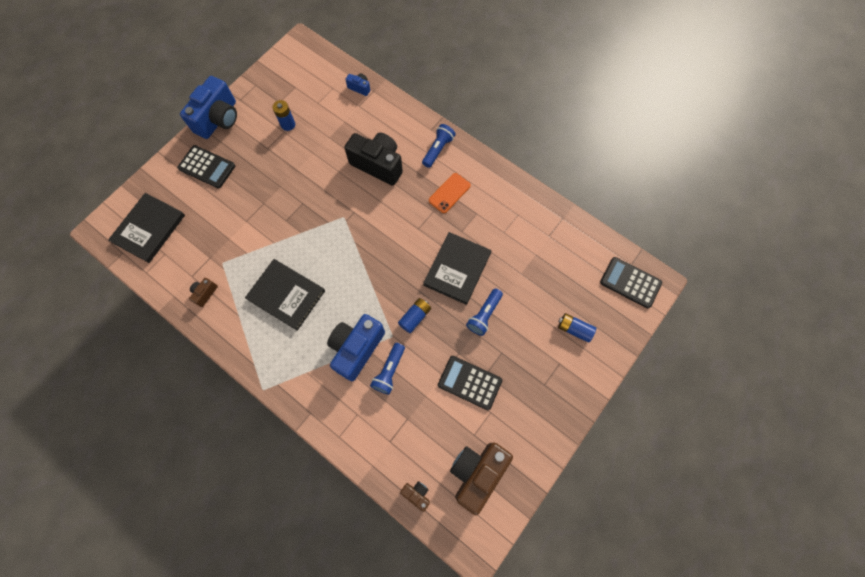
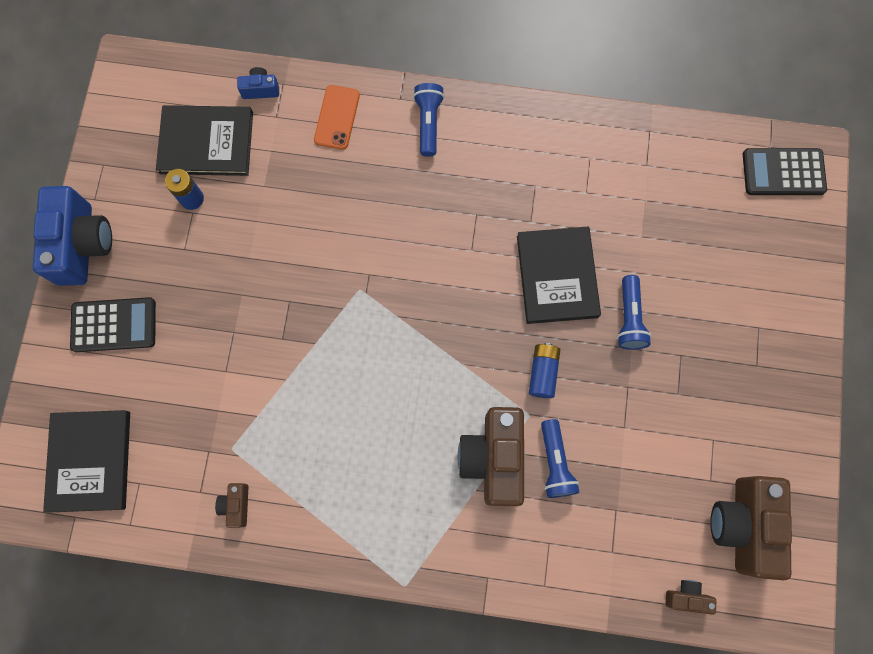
camera: 30 degrees left, 5 degrees up
(286, 295) = (352, 442): black book -> black book (206, 143)
(356, 348) = (493, 458): blue camera -> brown camera
(378, 165) = (359, 189): black camera -> none
(449, 193) = (482, 177): orange phone -> orange phone (337, 117)
(469, 382) = (665, 417): black calculator -> none
(574, 329) = (751, 273): blue battery -> none

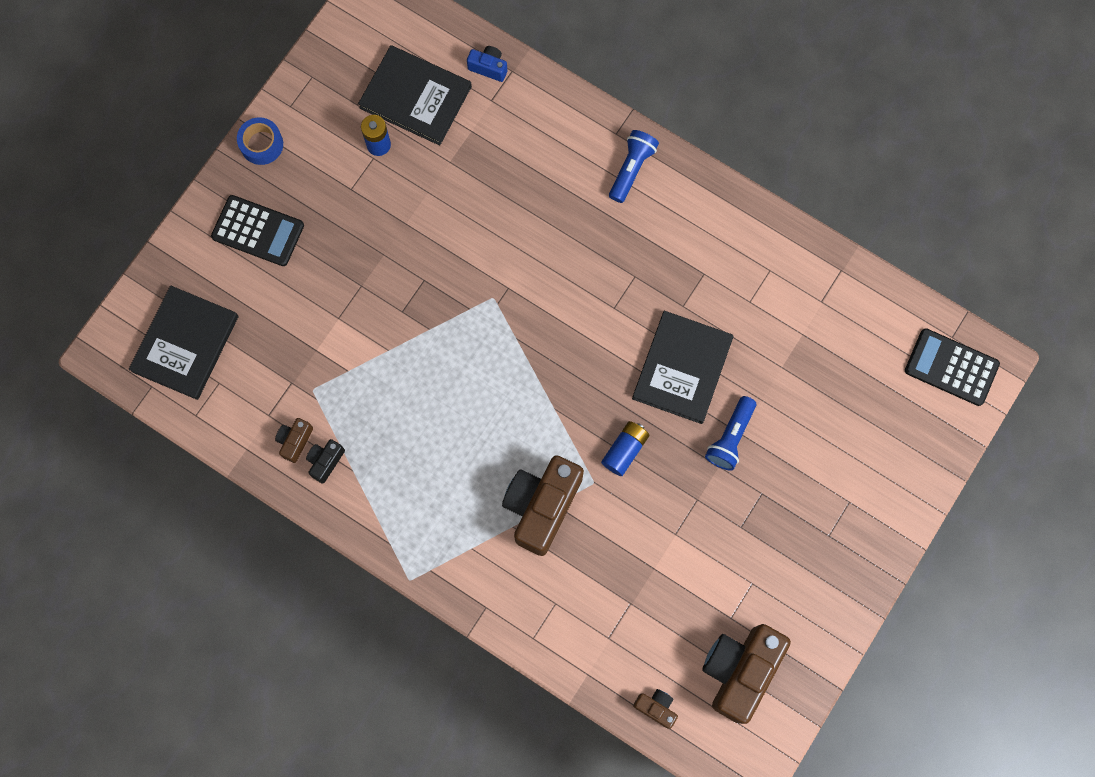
camera: 25 degrees right, 0 degrees up
(82, 244) = (261, 144): blue camera -> blue tape
(274, 511) = (325, 461): none -> black camera
(337, 117) = (547, 126): orange phone -> none
(555, 463) = (595, 536): blue flashlight -> none

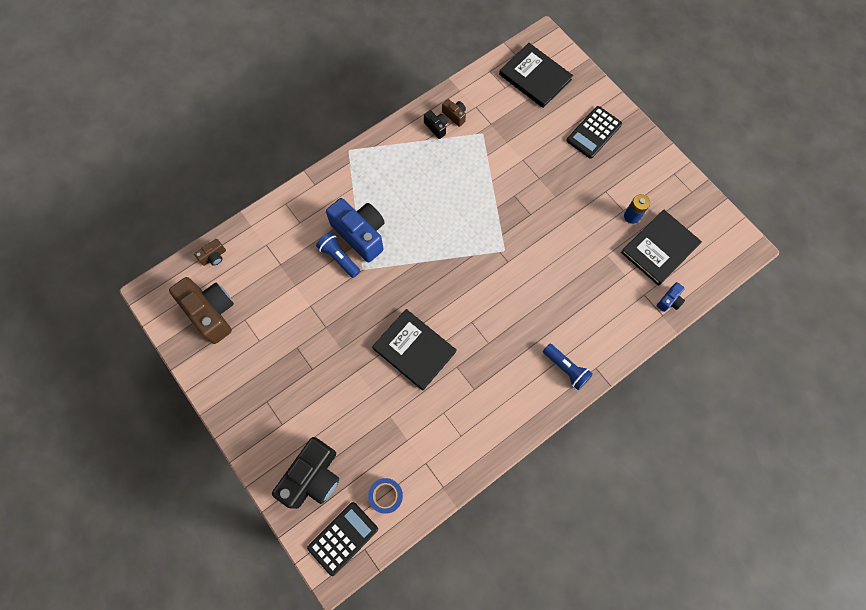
camera: 110 degrees right, 5 degrees down
(261, 144) = (651, 150): blue tape -> blue tape (386, 496)
(542, 506) = (360, 234): brown camera -> blue camera
(625, 450) = (375, 294): blue battery -> none
(730, 437) = (356, 363): blue flashlight -> blue flashlight (339, 258)
(897, 433) = (313, 477): none -> black camera

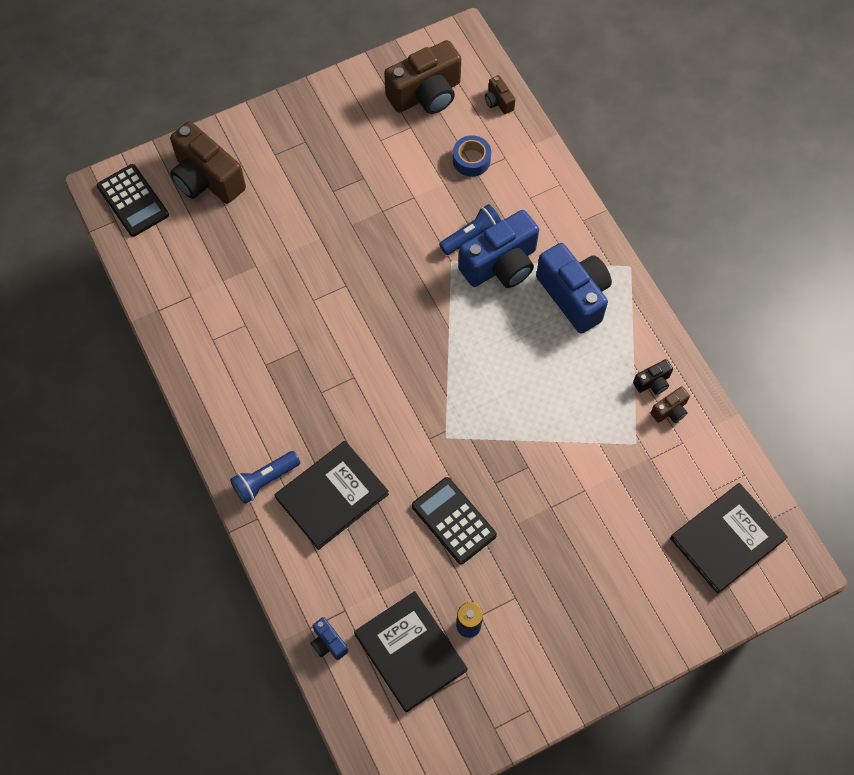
camera: 100 degrees right, 5 degrees down
(313, 477) = (207, 179): black camera -> brown camera
(378, 183) = (574, 295): none -> blue camera
(386, 496) = (166, 249): blue tape -> blue tape (471, 160)
(414, 350) = (331, 304): black book -> black book (332, 496)
(594, 132) = (617, 604): black calculator -> black calculator (453, 520)

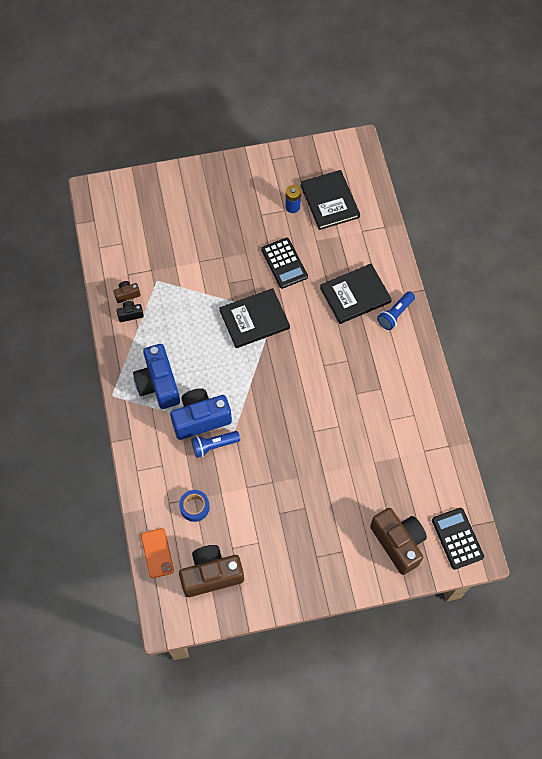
camera: 165 degrees left, 0 degrees up
(265, 480) = (395, 314): blue flashlight -> blue flashlight turned 150 degrees clockwise
(328, 643) = (375, 216): blue camera -> none
(498, 101) = (157, 553): brown camera -> orange phone
(727, 539) = (126, 215): black book -> black book (254, 319)

